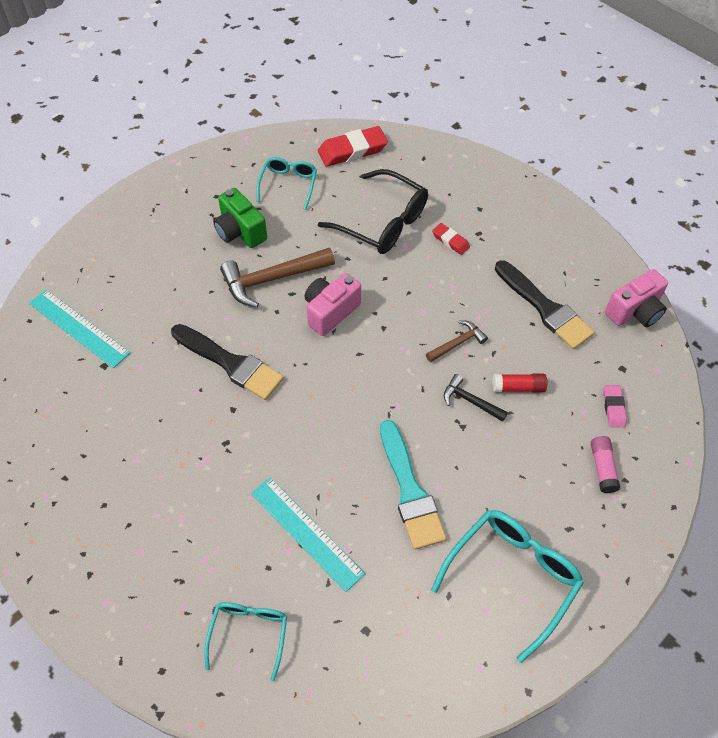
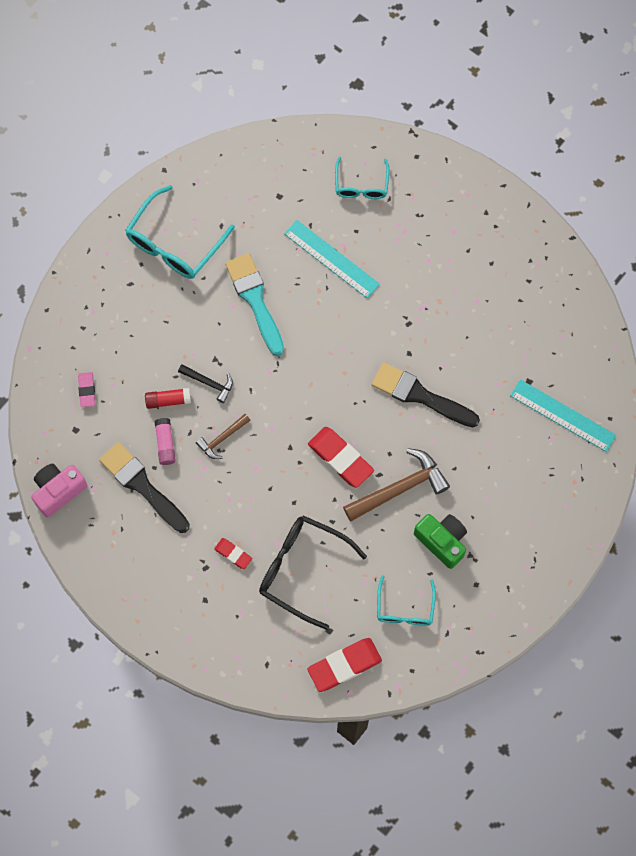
camera: 175 degrees right, 15 degrees up
(330, 311) = (340, 458): pink camera -> red eraser
(602, 468) = (100, 335): pink glue stick -> pink glue stick (165, 444)

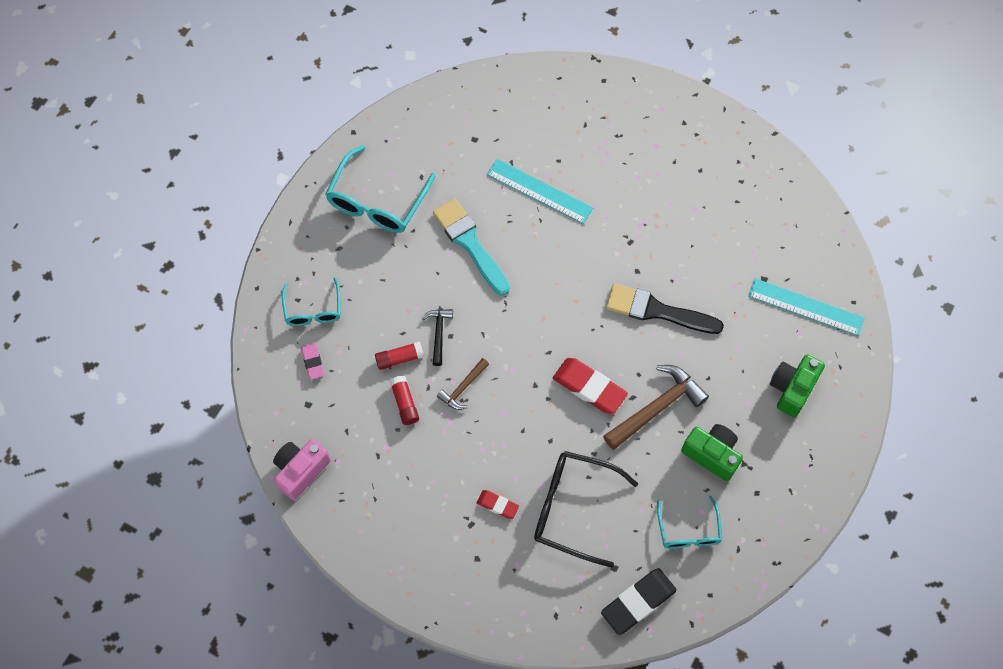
camera: 10 degrees left, 5 degrees down
(142, 485) = (388, 450): black brush -> none
(165, 444) = (405, 403): pink glue stick -> red glue stick
(209, 383) = (438, 334): black hammer -> black hammer turned 105 degrees counterclockwise
(344, 665) = (638, 602): red eraser -> black eraser
(361, 185) = (554, 116): turquoise glasses -> turquoise glasses (313, 310)
(531, 492) = (792, 389): none -> green camera

